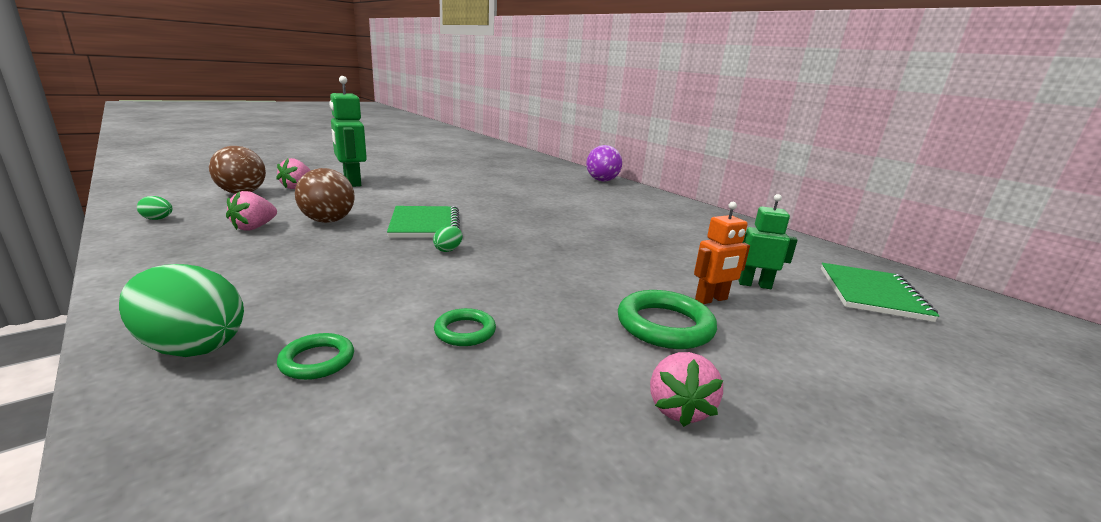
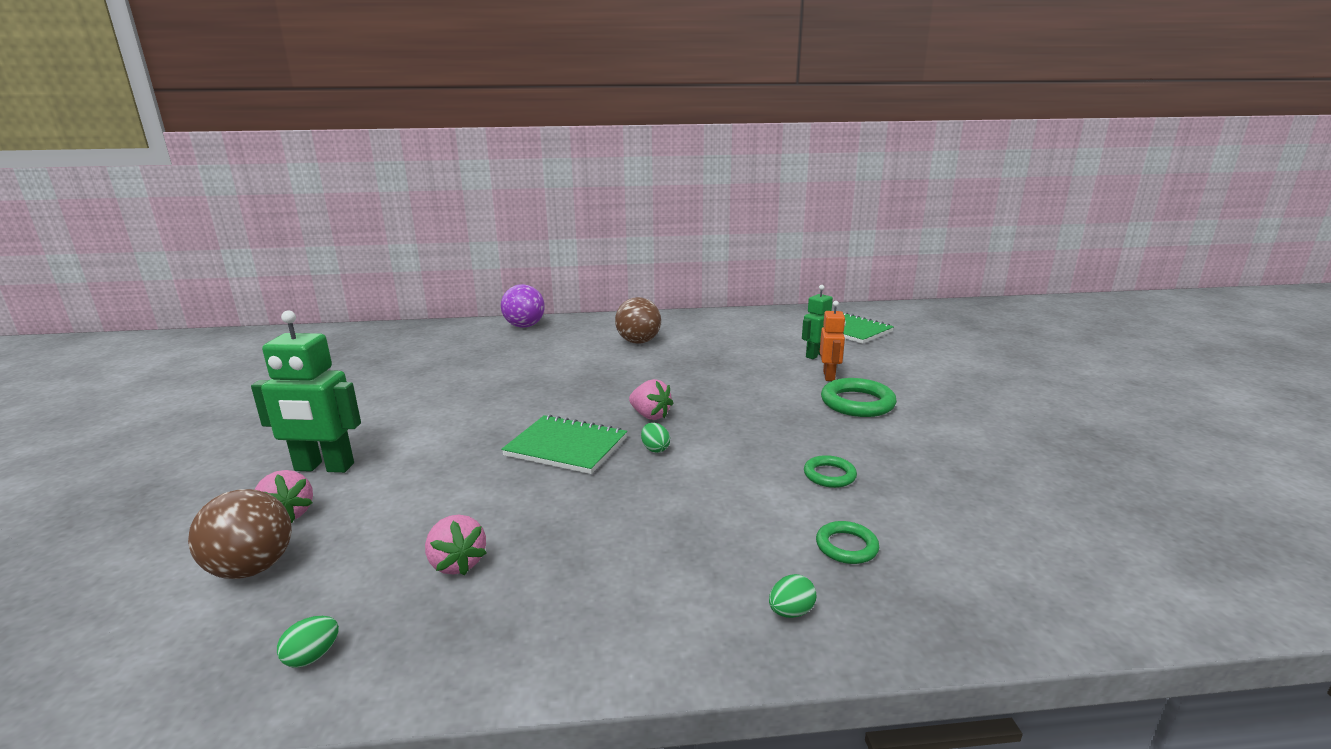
camera: 55 degrees left, 0 degrees up
(192, 346) = (791, 612): green egg -> green egg, size x0.45
(328, 221) = (489, 505): brown ball -> brown ball (638, 342)
(678, 408) = (953, 431): pink strawberry -> pink strawberry (650, 416)

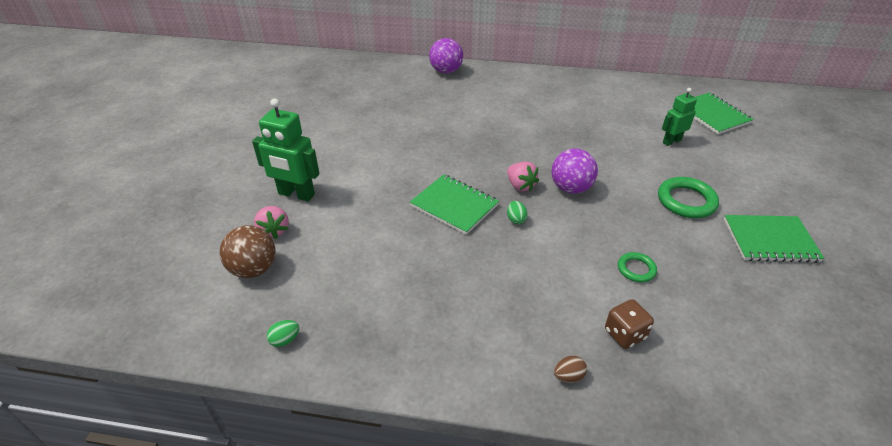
camera: 15 degrees right, 20 degrees up
(457, 563) = (370, 291): pink strawberry -> none
(638, 342) = (530, 103): brown ball -> none
(715, 410) = (571, 188): none -> purple ball
(791, 612) = (568, 376): green egg -> brown egg
(829, 376) = (674, 167): orange robot -> none
(846, 546) = (624, 334): green ring -> brown dice
(969, 424) = (770, 240): none -> green notebook

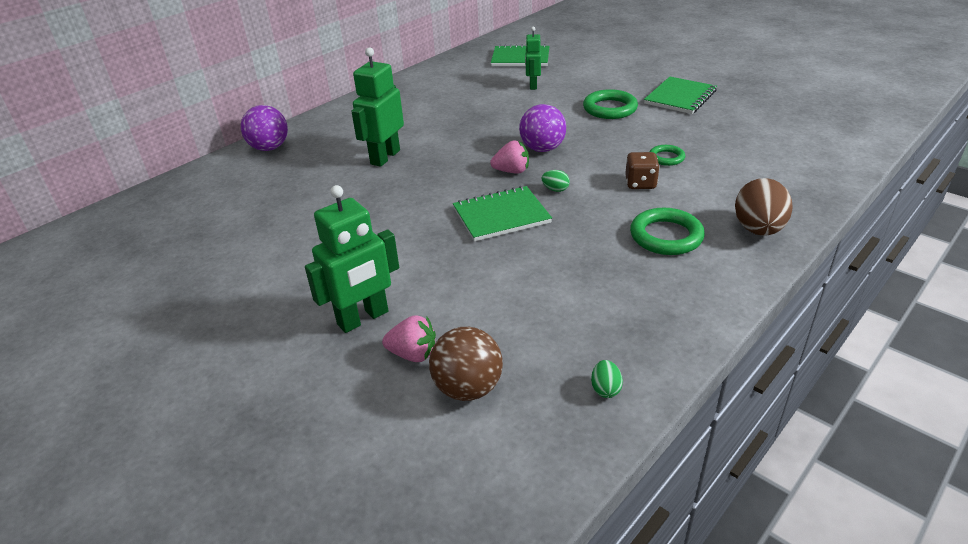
camera: 55 degrees left, 5 degrees down
(480, 119) = (385, 157): none -> green robot
(503, 311) = (666, 236): none -> green ring
(568, 376) = (758, 230): brown egg -> brown egg, size x2.21
(624, 334) = (731, 189): brown dice -> brown dice (640, 184)

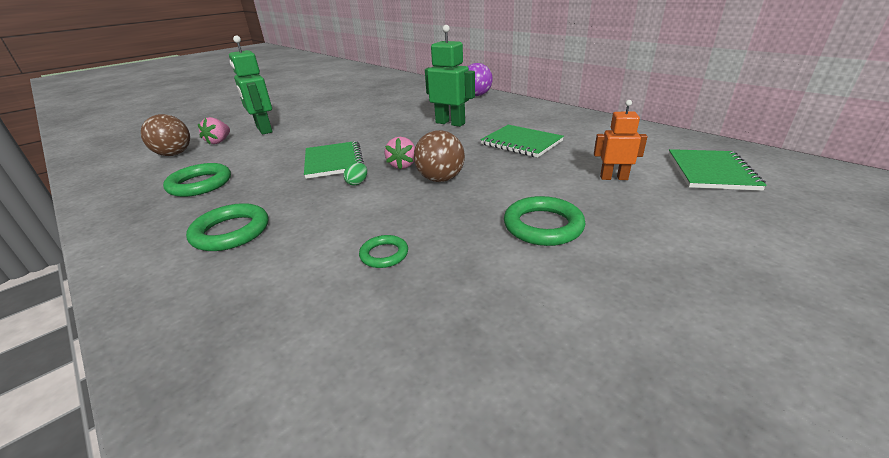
camera: 95 degrees right, 5 degrees down
(533, 85) = (613, 178): green robot -> orange robot
(542, 149) = (440, 179): purple ball -> brown ball
(574, 303) = (200, 184): none -> green ring
(605, 389) = (112, 190): green egg -> none
(640, 184) = (336, 228): brown dice -> none
(680, 97) = (595, 302): green notebook -> green notebook (521, 143)
(758, 230) = (174, 298): brown egg -> none

